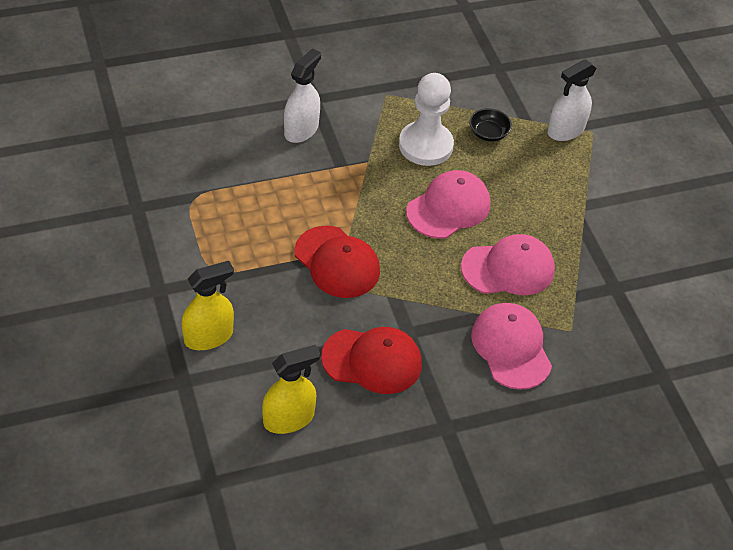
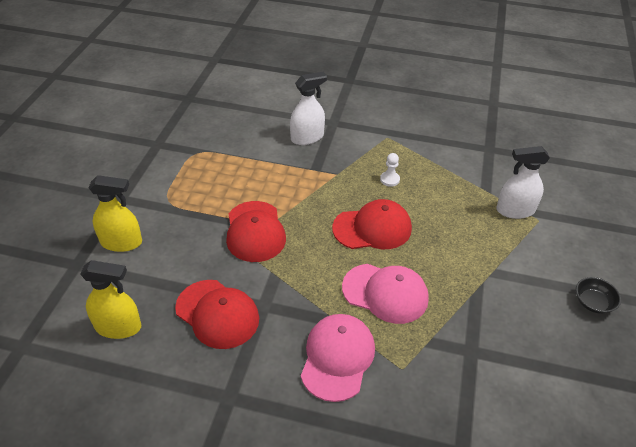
camera: 35 degrees right, 5 degrees down
(425, 145) = (389, 179): white pawn -> white pawn, size x0.43
(448, 208) = (372, 228): pink cap -> red cap
(488, 133) = (447, 189): black bowl -> black bowl (593, 302)

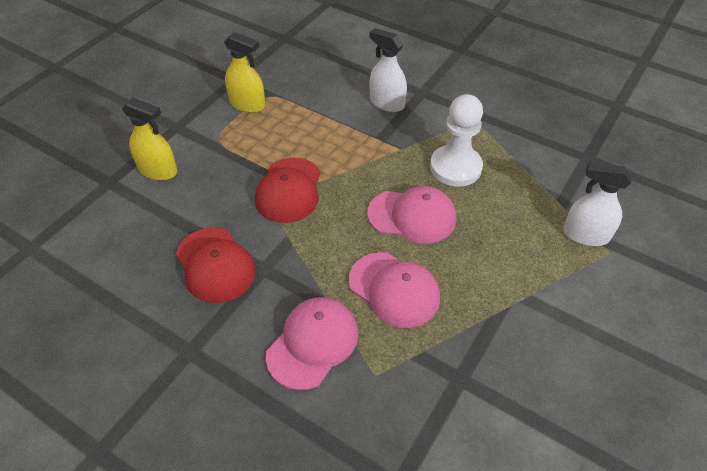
camera: 20 degrees right, 5 degrees up
(118, 327) = (119, 252): yellow spray bottle -> yellow spray bottle (247, 104)
(307, 137) = (387, 103): white spray bottle -> white spray bottle turned 135 degrees counterclockwise
(372, 228) = (412, 216): red cap -> pink cap
(389, 179) = (455, 167): white pawn -> white pawn, size x2.34
(593, 302) = (632, 365): black bowl -> none

